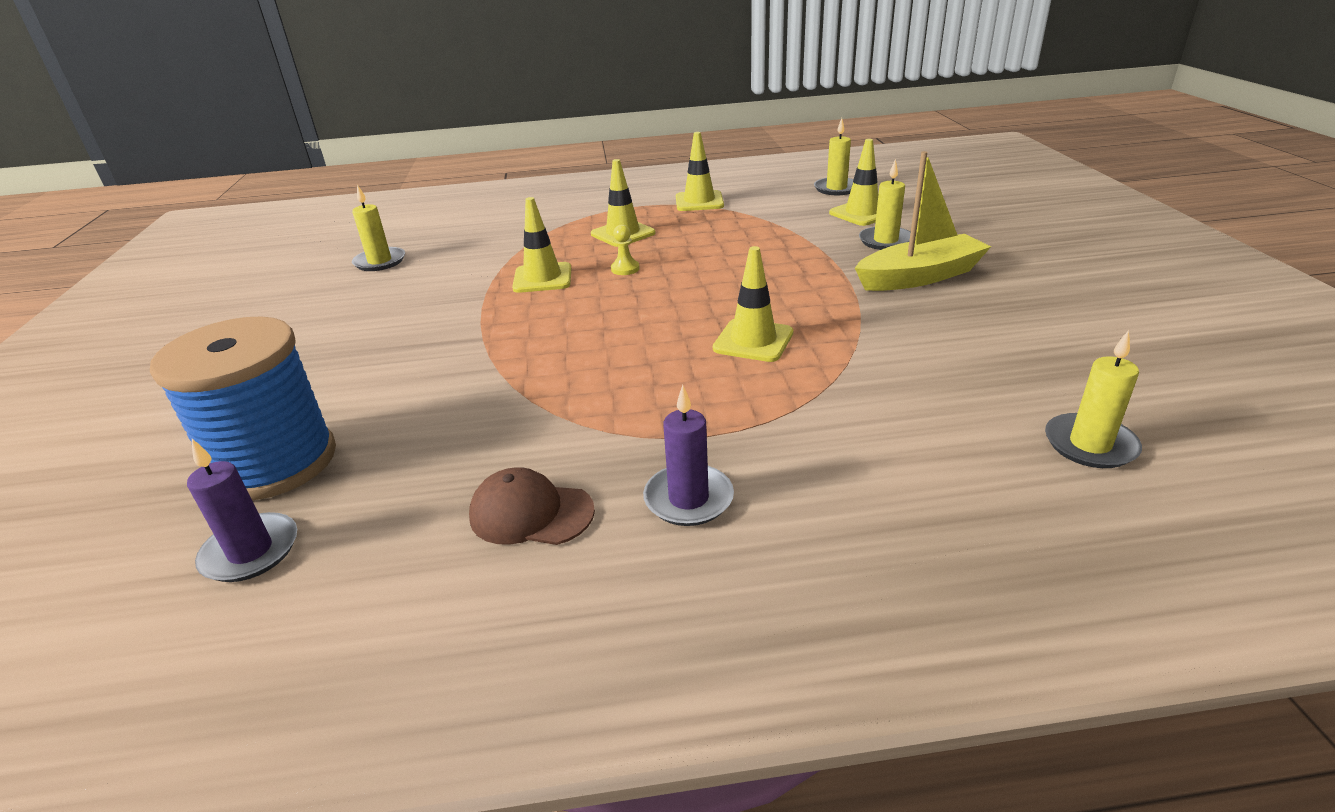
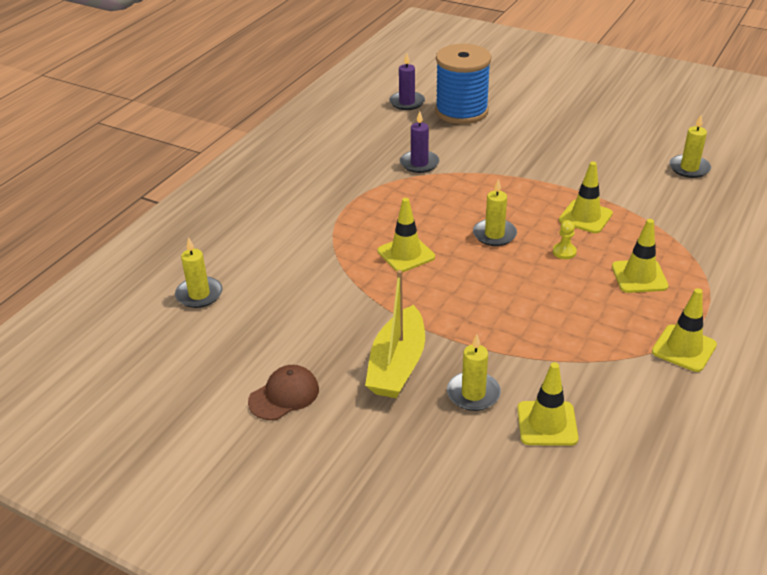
camera: 125 degrees right, 5 degrees up
(531, 513) = (354, 152): brown cap -> brown cap (284, 395)
(688, 499) = (315, 185): purple candle -> purple candle (419, 163)
(836, 188) = (635, 455): yellow candle -> yellow candle (494, 234)

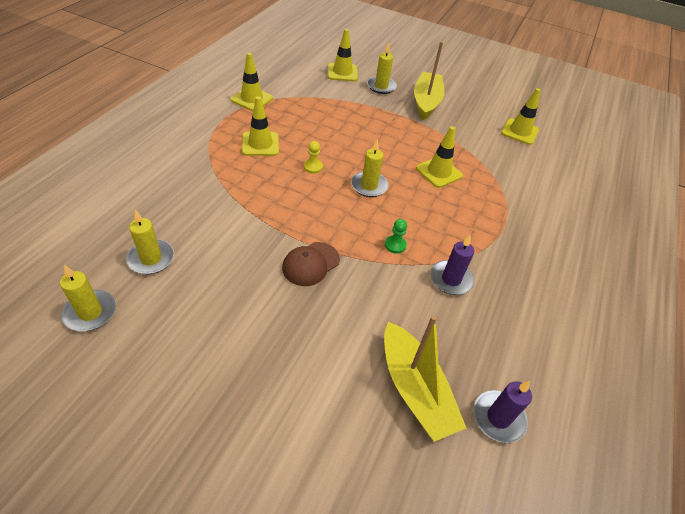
camera: 170 degrees right, 10 degrees up
(199, 294) = (572, 150): yellow candle -> yellow candle (90, 312)
(284, 395) = (483, 92): brown cap -> brown cap (310, 264)
(461, 111) = (415, 389): blue spool -> yellow boat
(468, 184) = (395, 245): none -> green pawn
(585, 217) = (286, 200): yellow traffic cone -> yellow traffic cone (519, 132)

